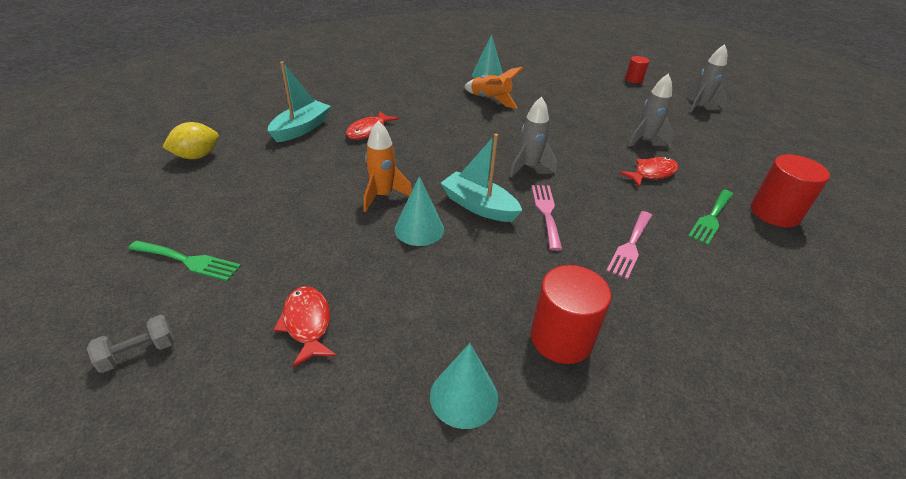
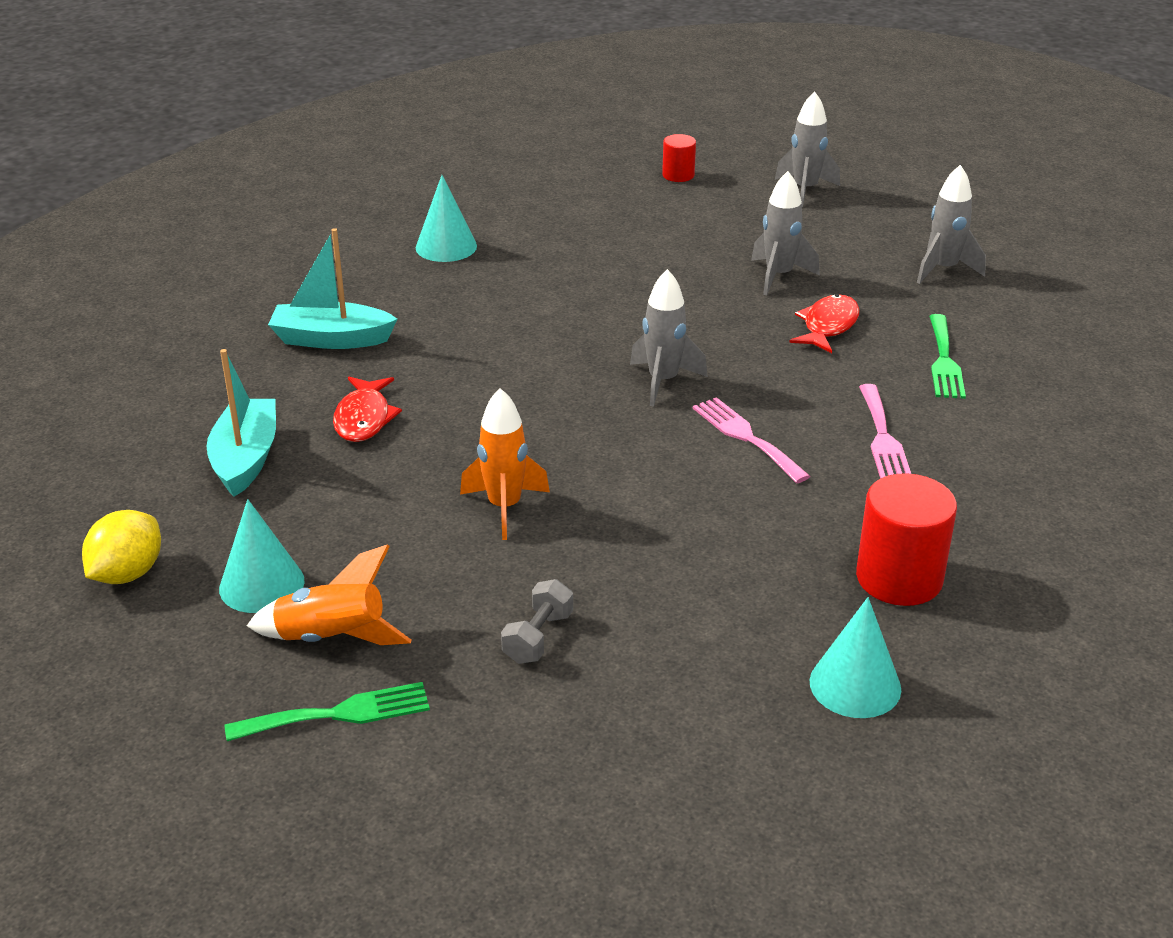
camera: 30 degrees left, 5 degrees down
(138, 353) = (428, 837): grey dumbbell -> grey dumbbell (538, 637)
(307, 324) = (598, 704): red fish -> none
(419, 229) = (606, 530): turquoise cone -> turquoise cone (262, 584)
(479, 206) = (652, 465): turquoise boat -> turquoise boat (331, 339)
(490, 100) = (497, 291): orange rocket -> orange rocket (332, 638)
(754, 169) = (943, 269): none -> grey rocket
(774, 213) = (1007, 324): red cylinder -> none

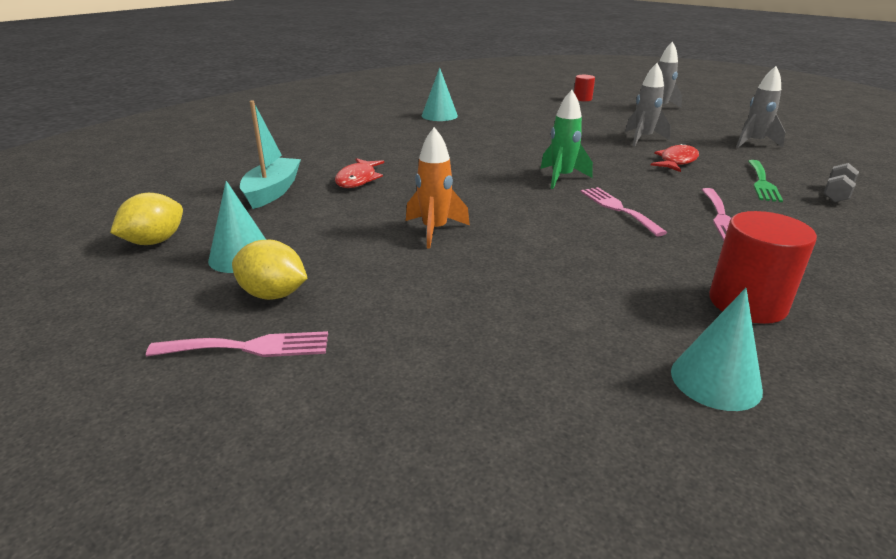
camera: 10 degrees right, 5 degrees down
(331, 339) = (355, 145): turquoise boat -> none
(332, 638) = (273, 294): orange rocket -> yellow lemon
(338, 714) = (249, 347): green fork -> pink fork
(538, 637) = (434, 311): grey dumbbell -> grey dumbbell (836, 194)
(663, 381) = (561, 178): grey rocket -> green rocket

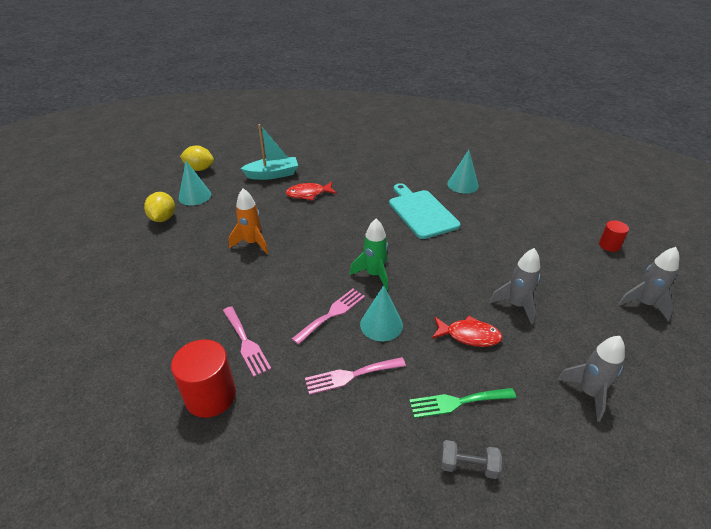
camera: 65 degrees right, 10 degrees up
(249, 347) = (120, 229): pink fork -> pink fork (246, 343)
(468, 139) = (421, 212): none -> turquoise cutting board
(715, 380) = (121, 384): turquoise cone -> turquoise cone (381, 324)

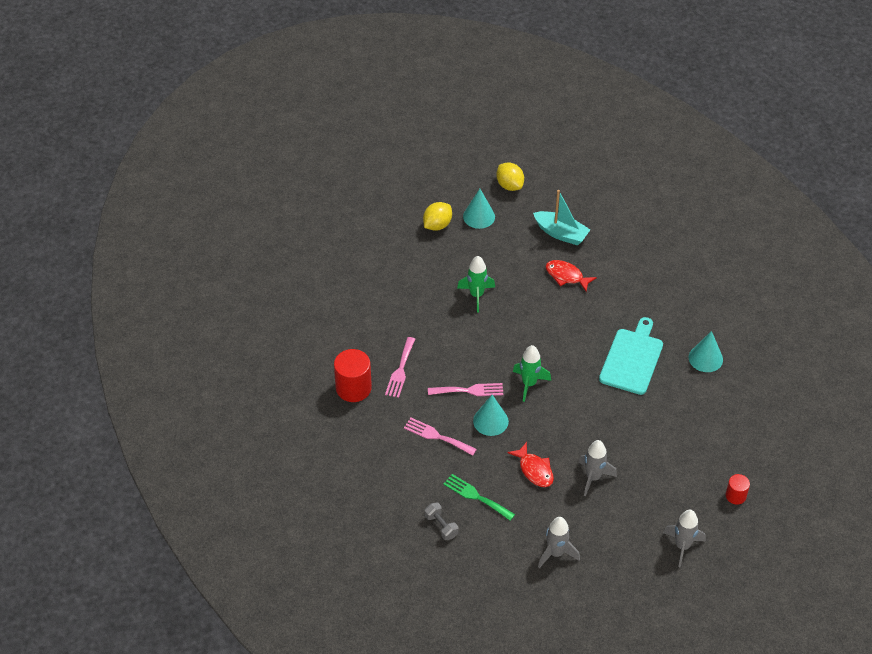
camera: 45 degrees right, 10 degrees up
(252, 243) = (476, 295): orange rocket -> green rocket

